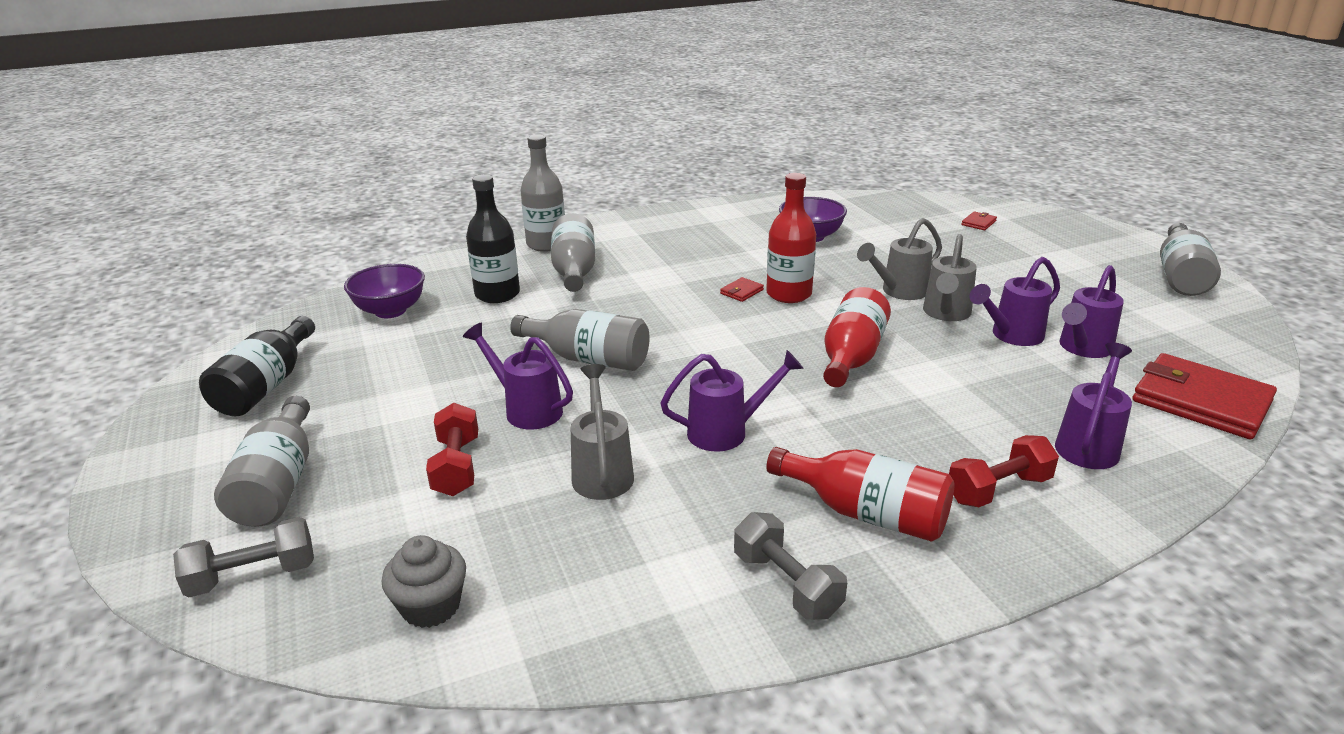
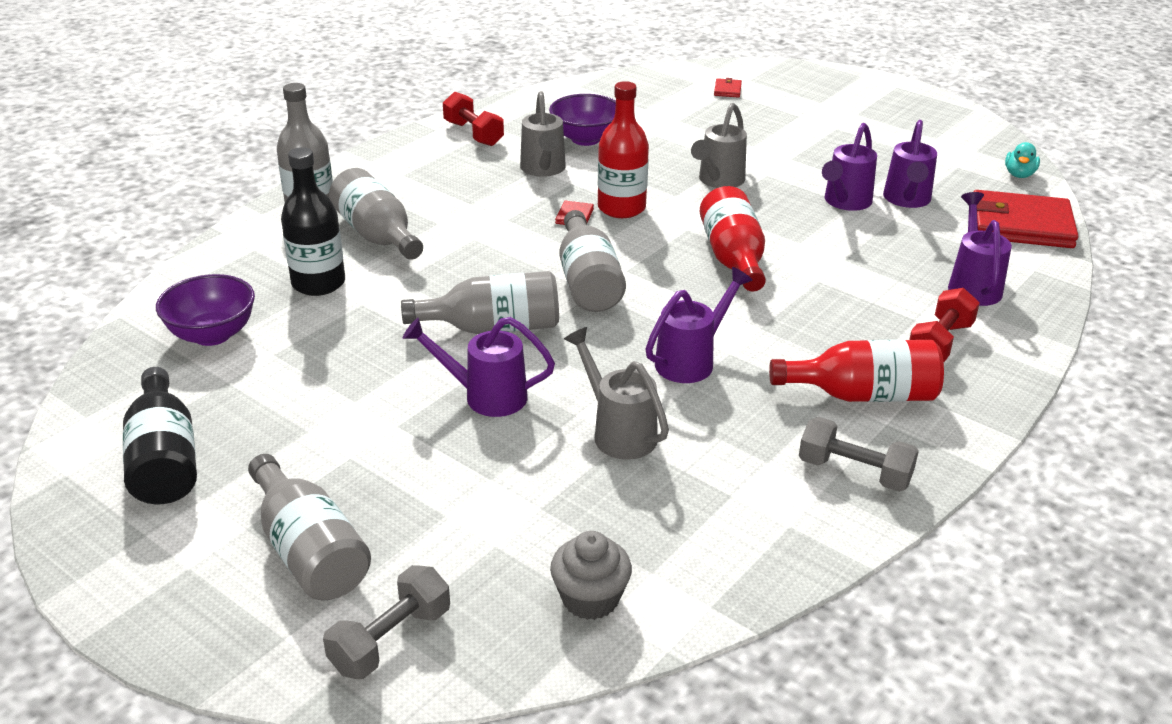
camera: 30 degrees left, 5 degrees up
(457, 466) = (477, 472): red dumbbell -> red dumbbell (473, 134)
(945, 314) = (775, 194): grey watering can -> grey watering can (543, 170)
(1180, 276) = (929, 111): grey bottle -> grey bottle (588, 282)
(1241, 353) = (1019, 174): none -> turquoise duck

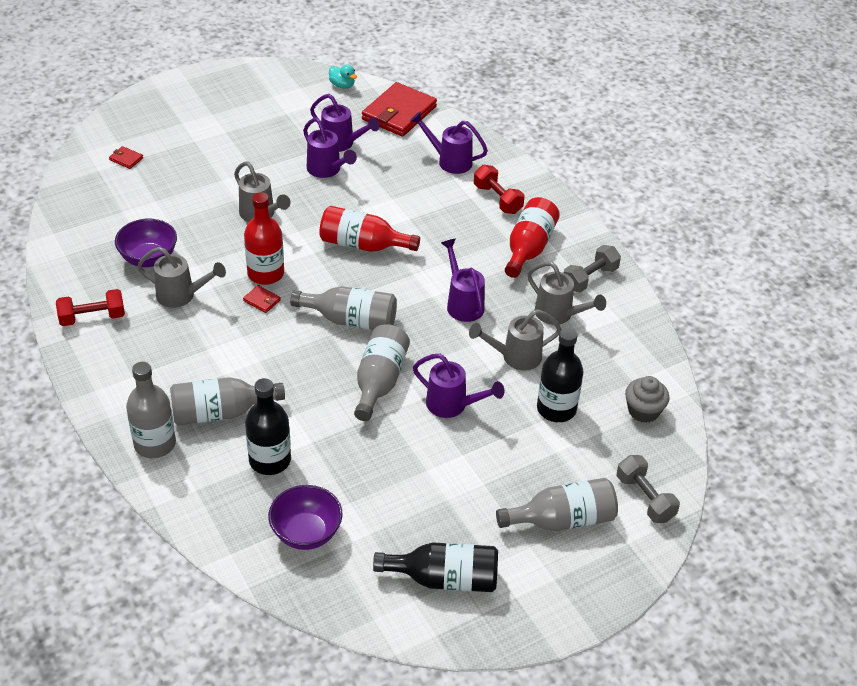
camera: 70 degrees left, 10 degrees up
(485, 396) = (452, 405): purple watering can -> purple watering can turned 90 degrees counterclockwise
(536, 496) = (556, 409): none -> black bottle
(742, 456) = (559, 315): none -> grey watering can

